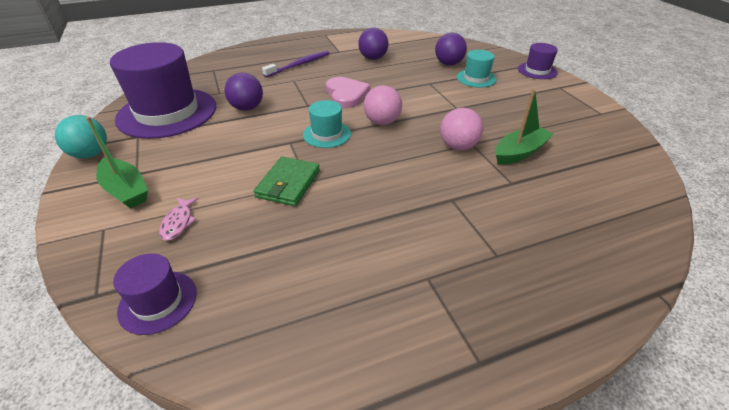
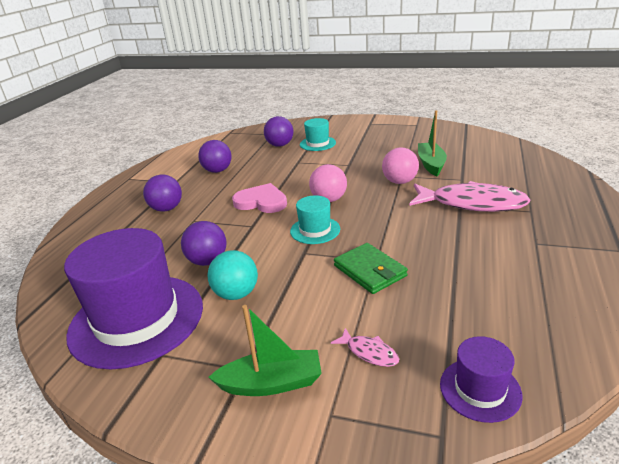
camera: 50 degrees left, 10 degrees down
(91, 154) = (152, 405): turquoise ball -> turquoise ball (236, 294)
(299, 65) = (166, 209): purple toothbrush -> purple ball
(465, 206) = (472, 204): none -> pink fish
(537, 71) = (339, 121): purple hat -> none

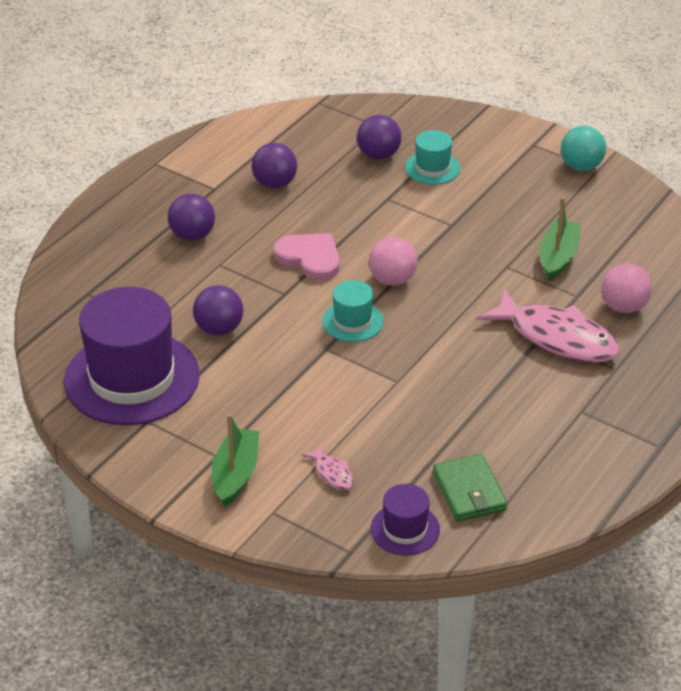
camera: 15 degrees right, 10 degrees up
(236, 294) = (235, 378): turquoise ball -> turquoise ball (581, 166)
(271, 383) = (235, 474): green boat -> green boat turned 90 degrees counterclockwise
(370, 271) = (382, 392): green wallet -> green wallet (469, 491)
(399, 182) = (496, 276): pink ball -> pink ball (623, 307)

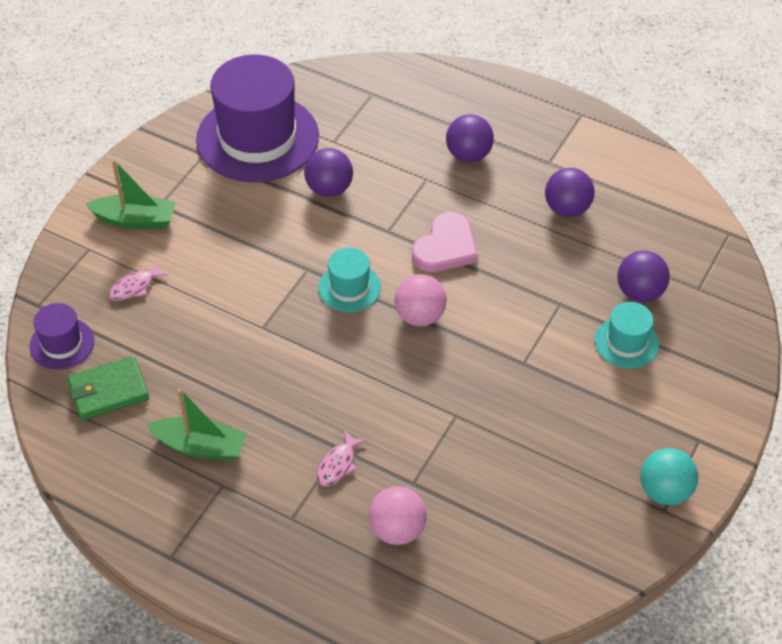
camera: 85 degrees right, 10 degrees up
(557, 338) = (338, 464): pink fish -> pink fish, size x0.43
(558, 257) = (479, 466): green boat -> green boat (200, 446)

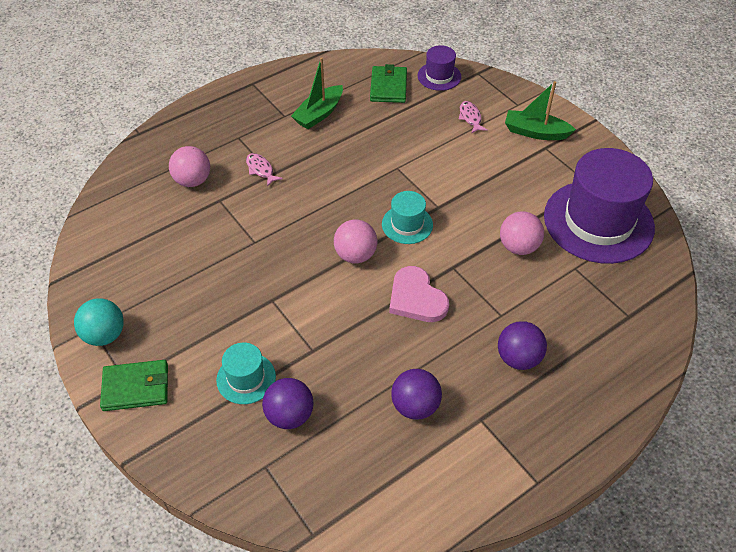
camera: 115 degrees right, 0 degrees up
(135, 220) = (535, 132): green boat -> green boat turned 75 degrees clockwise
(329, 189) = (518, 247): purple ball -> pink ball
(699, 427) = (136, 387): none -> green wallet

